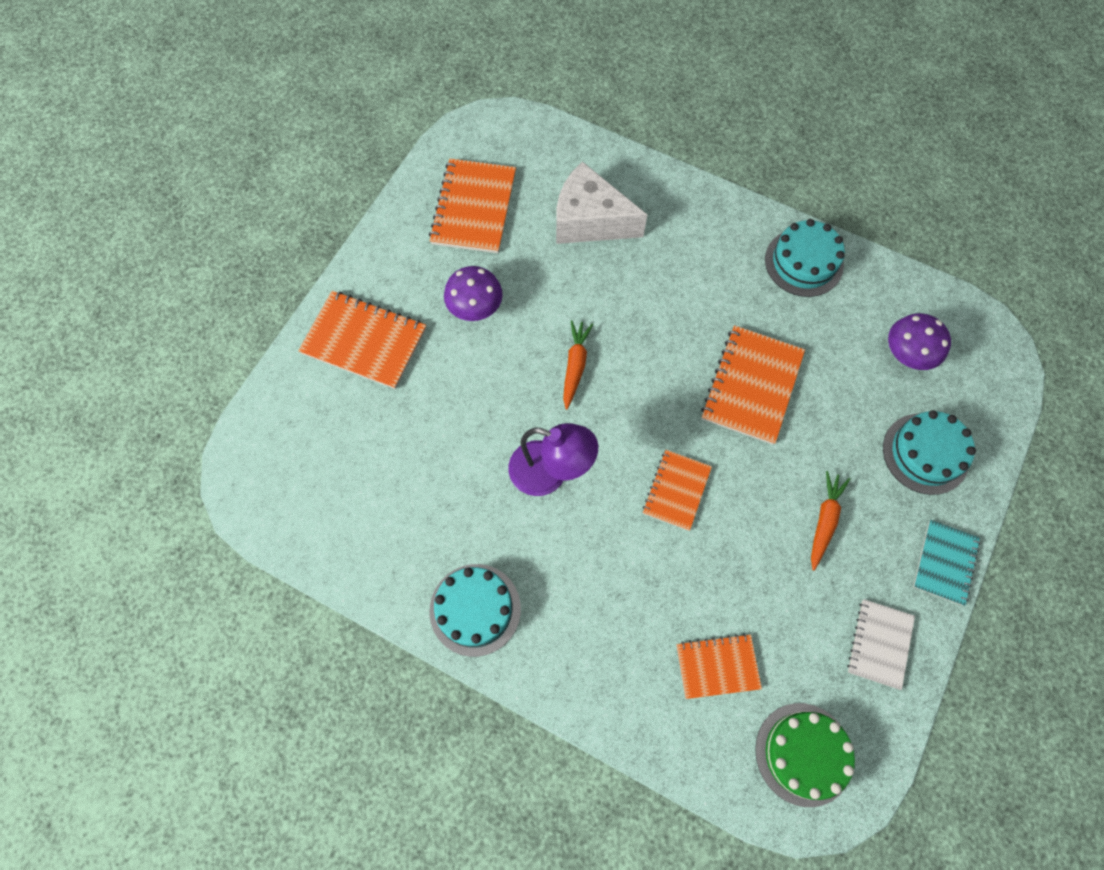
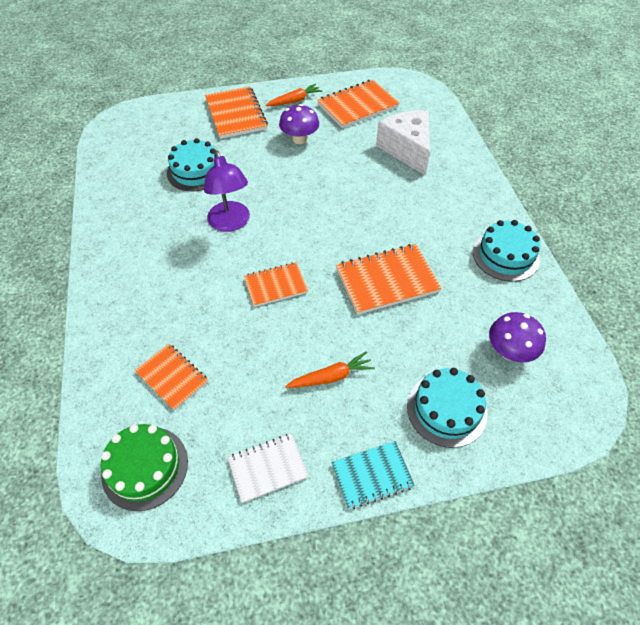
camera: 50 degrees right, 15 degrees down
(475, 609) = (117, 241): turquoise cake -> turquoise cake (196, 171)
(575, 366) = (309, 195): orange carrot -> orange carrot (294, 101)

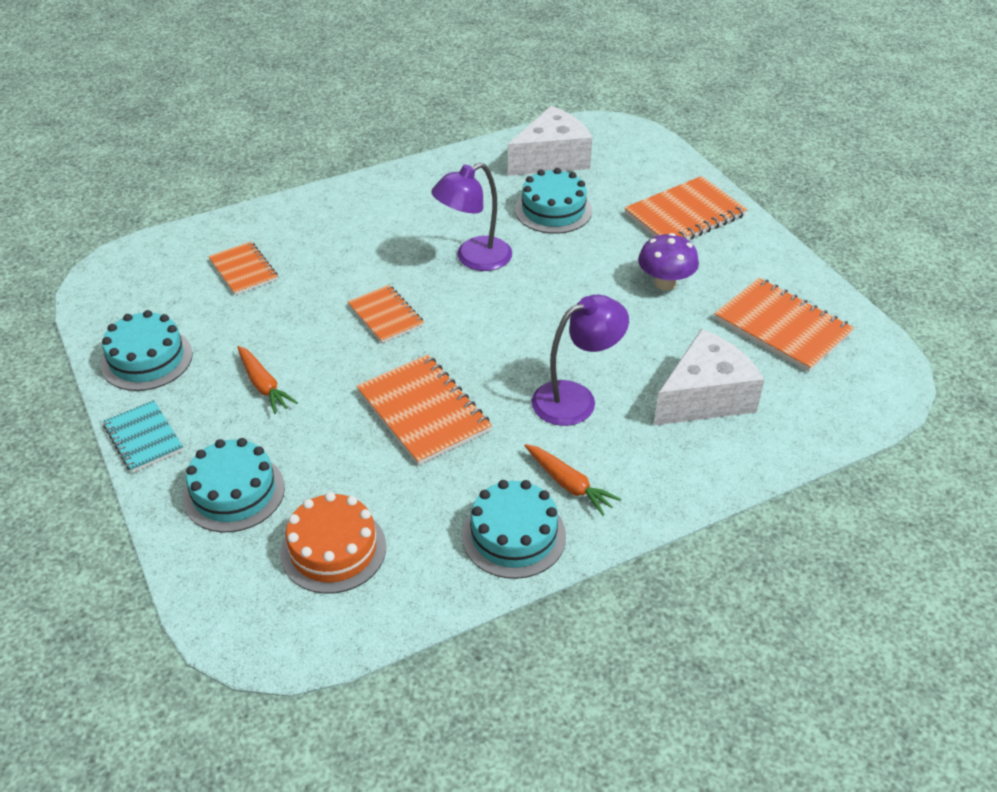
camera: 75 degrees right, 10 degrees down
(133, 159) = (551, 159): none -> white cheese
(145, 467) = (142, 279): green cake -> none
(172, 377) = (243, 270): orange notebook -> orange notebook turned 60 degrees counterclockwise
(268, 468) = (147, 359): white notebook -> turquoise cake
(294, 101) = (751, 261): orange carrot -> orange carrot (569, 484)
(394, 203) = (576, 398): none -> purple lamp
(509, 351) = (333, 549): purple mushroom -> orange cake

